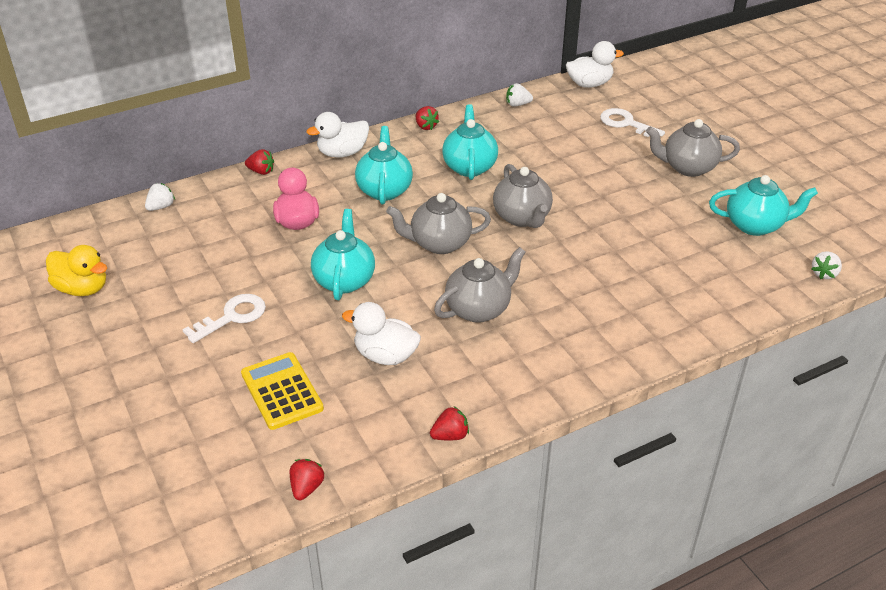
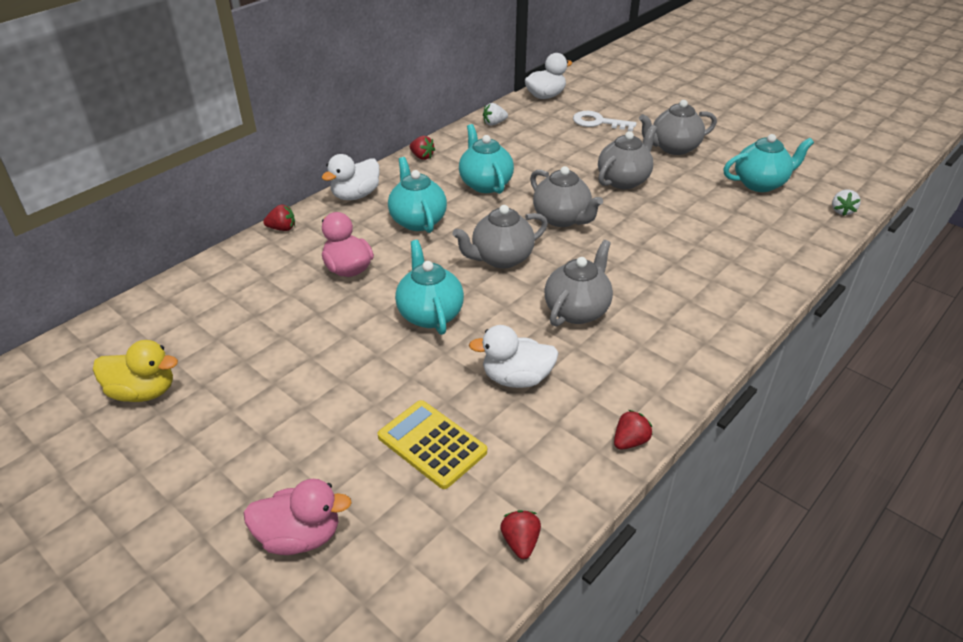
camera: 20 degrees left, 0 degrees up
(142, 433) = (300, 536): none -> pink duck
(161, 207) = (191, 285): white strawberry -> none
(232, 317) = (333, 380): white key -> none
(610, 192) = (623, 180): none -> grey teapot

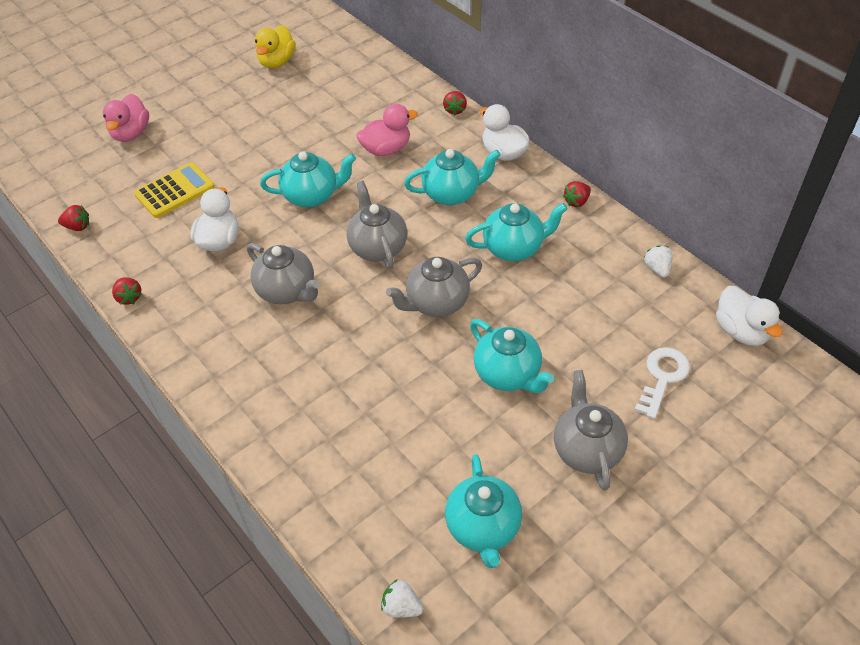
camera: 100 degrees right, 10 degrees up
(623, 180) = (508, 374): grey teapot -> turquoise teapot

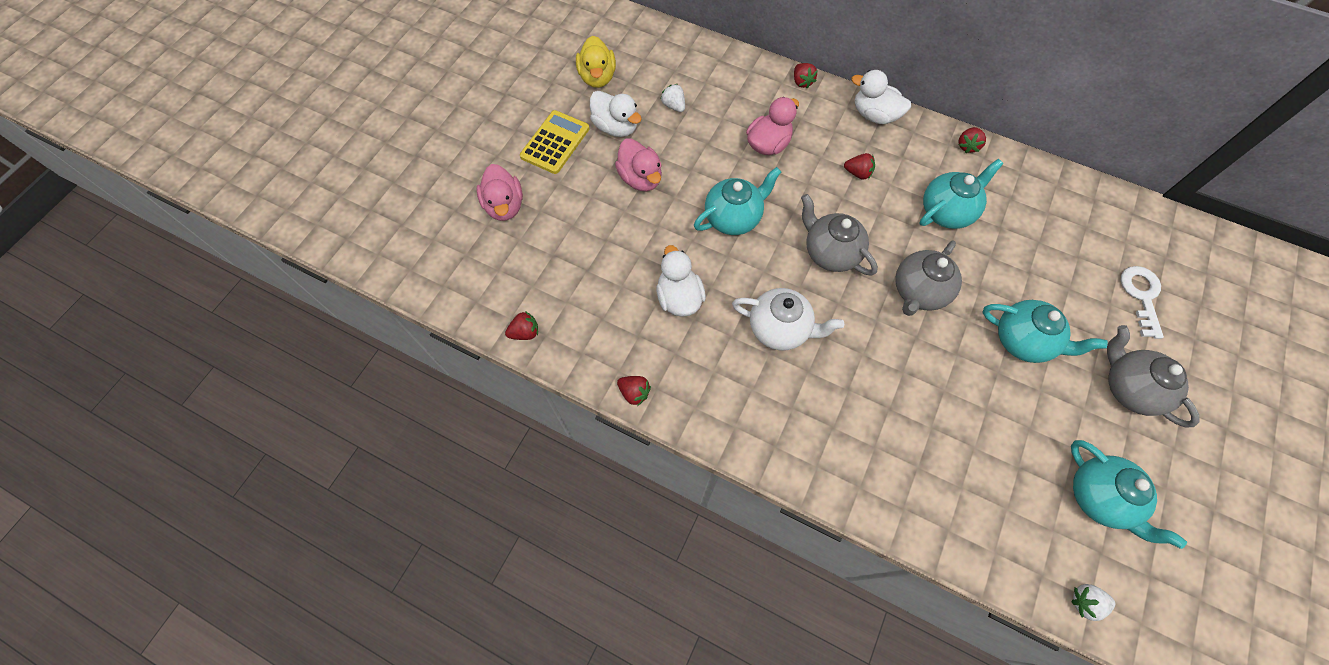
camera: 25 degrees left, 15 degrees up
(174, 191) = (596, 257): yellow calculator -> yellow calculator (555, 142)
(255, 144) = (640, 178): none -> pink duck
(287, 291) = (779, 329): grey teapot -> white teapot
(452, 194) = (858, 173): turquoise teapot -> red strawberry
(657, 269) = (1072, 192): white strawberry -> white strawberry (673, 106)
(741, 331) = (1171, 229): white duck -> white duck (616, 127)

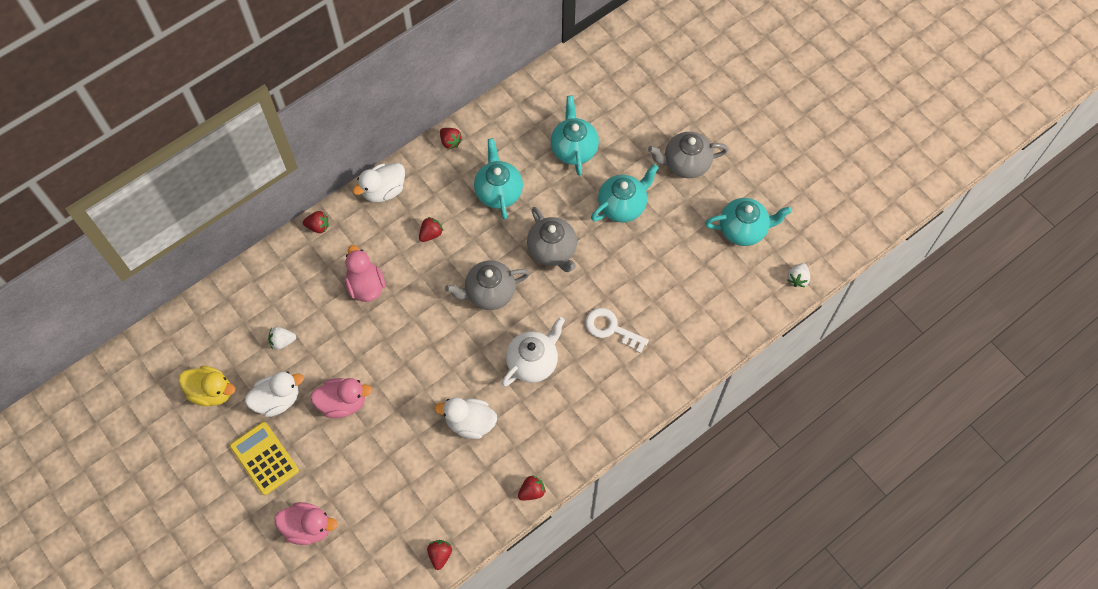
camera: 65 degrees left, 0 degrees up
(733, 218) = (421, 348): turquoise teapot -> turquoise teapot (574, 149)
(1141, 296) = (628, 111): white key -> white key (611, 328)

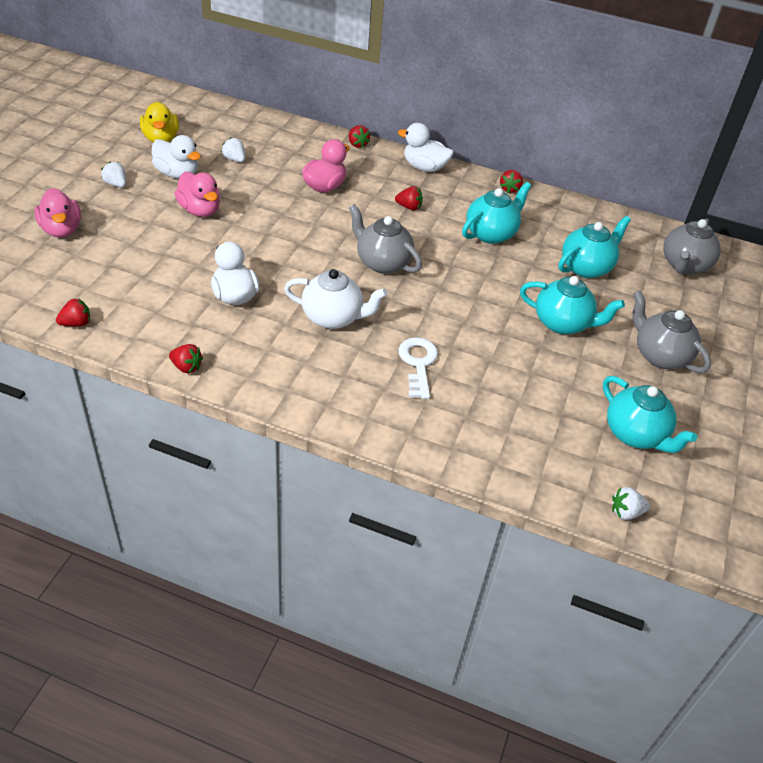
camera: 55 degrees right, 20 degrees down
(264, 458) = (116, 184): yellow calculator -> white strawberry
(552, 250) = (466, 290): grey teapot -> grey teapot (684, 265)

